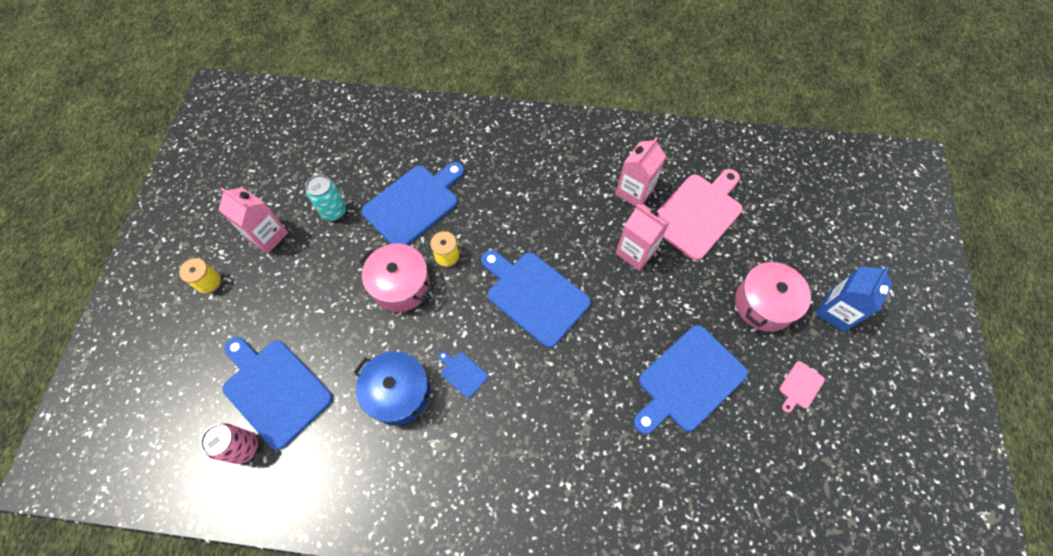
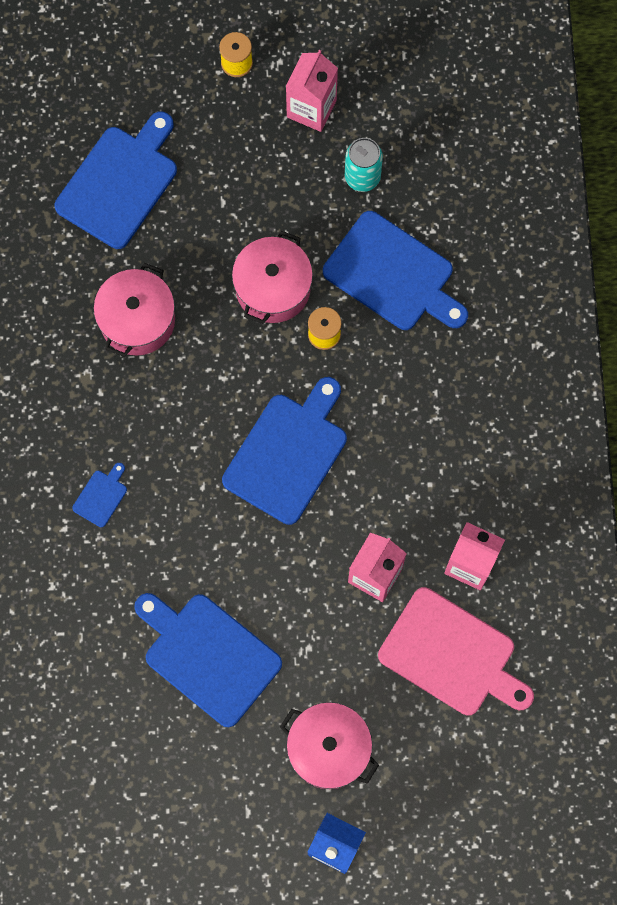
camera: 80 degrees right, 10 degrees up
(244, 447) = (51, 173): pink can -> none
(399, 393) = (137, 320): blue pot -> pink pot
(463, 373) = (173, 387): blue cutting board -> blue cutting board (101, 496)
(800, 386) = (224, 795): pink cutting board -> none

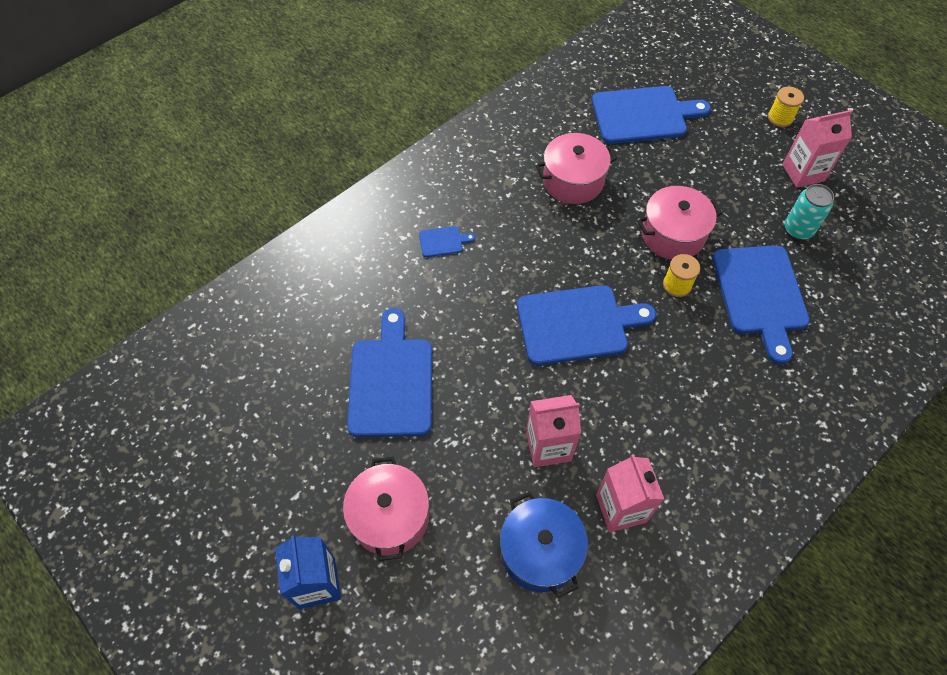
camera: 50 degrees right, 15 degrees down
(452, 655) = (540, 551): pink cutting board -> blue pot

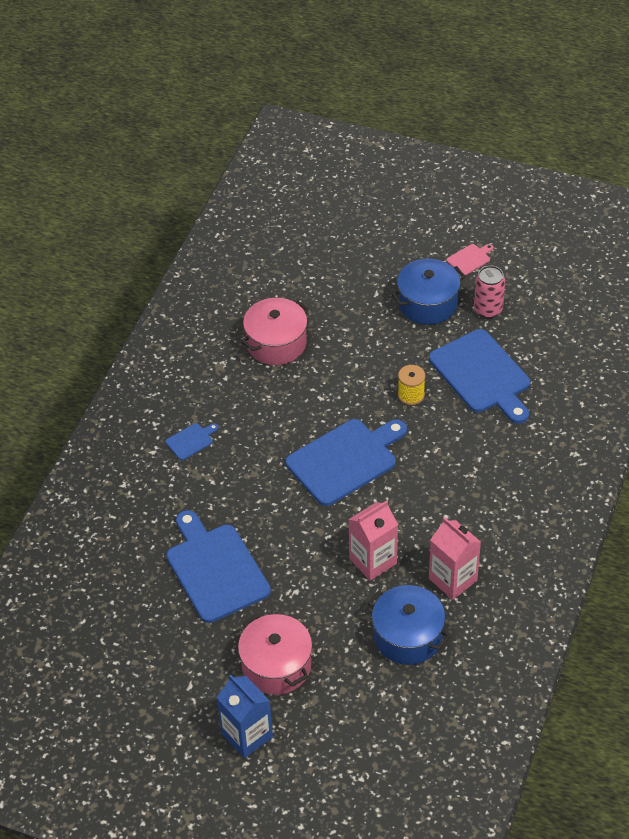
camera: 25 degrees left, 10 degrees down
(643, 115) = (307, 260): blue cutting board -> none
(672, 235) = (386, 355): pink pot -> none
(739, 200) = (427, 303): none -> blue pot
(780, 118) = (428, 217): yellow spool -> none
(798, 230) = (488, 310): turquoise can -> pink can
(803, 172) = (470, 259): pink carton -> pink cutting board

